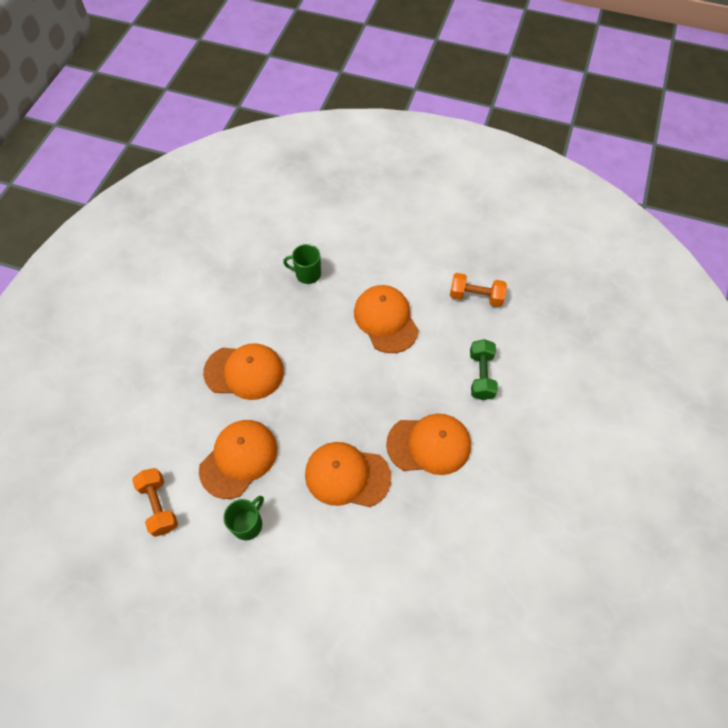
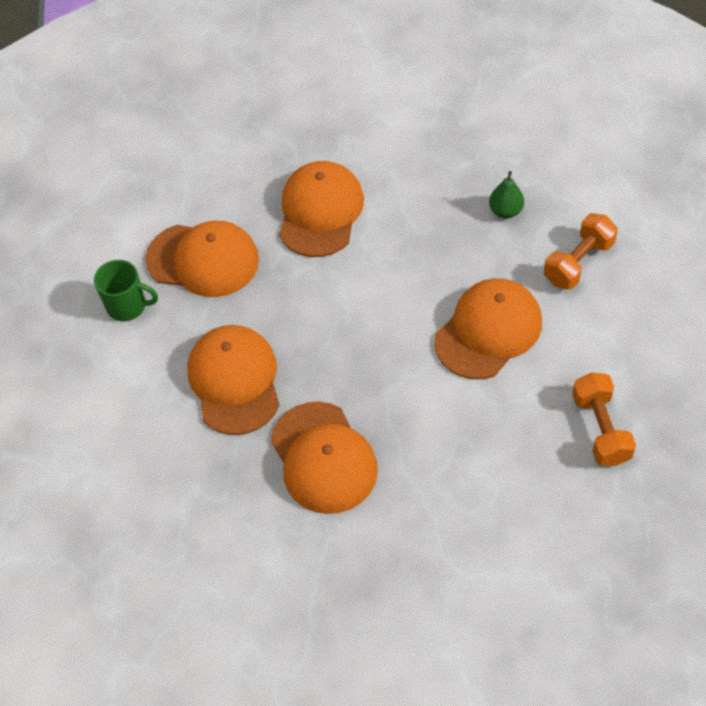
camera: 70 degrees right, 5 degrees down
(159, 505) = (113, 213): orange dumbbell -> orange dumbbell (578, 262)
(244, 372) = (320, 212): orange cap -> orange cap turned 150 degrees counterclockwise
(307, 274) = (505, 211): green mug -> green pear
(481, 375) = (467, 484): green dumbbell -> none

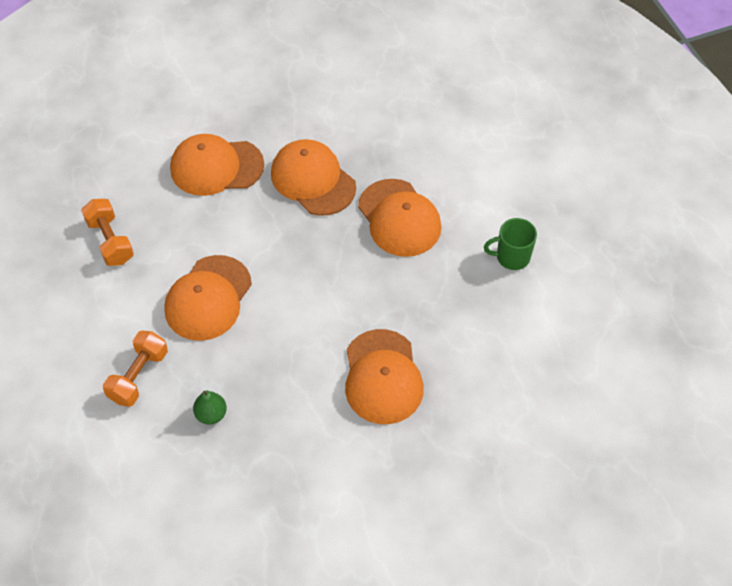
camera: 160 degrees right, 0 degrees up
(203, 260) = (468, 309): orange cap -> orange cap (216, 167)

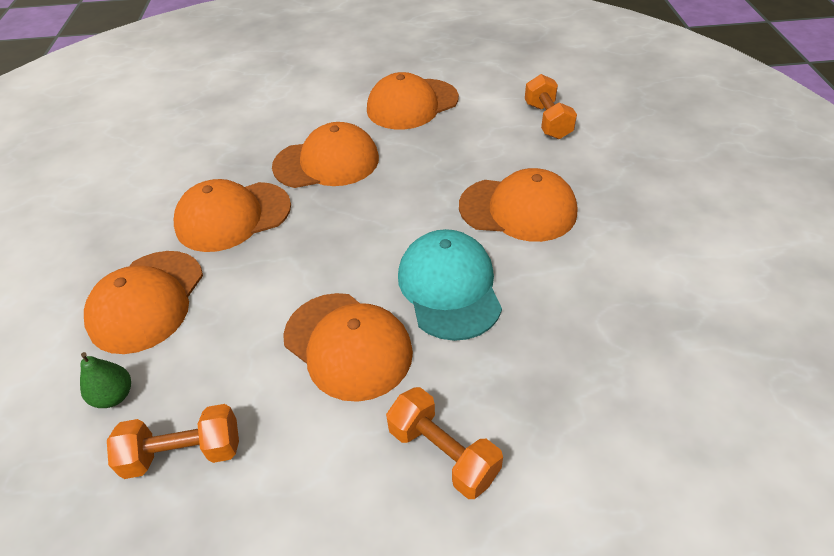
camera: 70 degrees left, 10 degrees down
(211, 414) = (529, 373): green pear -> green pear (114, 396)
(278, 346) = (449, 287): none -> turquoise cap
(511, 257) = (412, 104): green mug -> orange cap
(526, 379) = (547, 121): none -> orange dumbbell

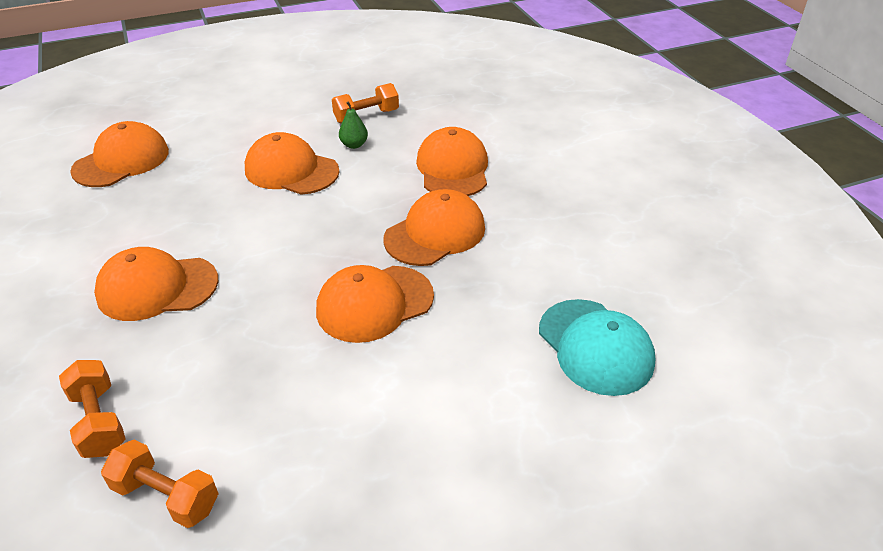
camera: 160 degrees right, 5 degrees down
(114, 396) = (427, 127): green pear -> green pear (354, 145)
(412, 104) = (296, 416): orange cap -> orange cap (121, 161)
(443, 453) = (219, 138): orange dumbbell -> orange dumbbell (166, 496)
(449, 287) = (222, 214): turquoise cap -> turquoise cap (595, 346)

